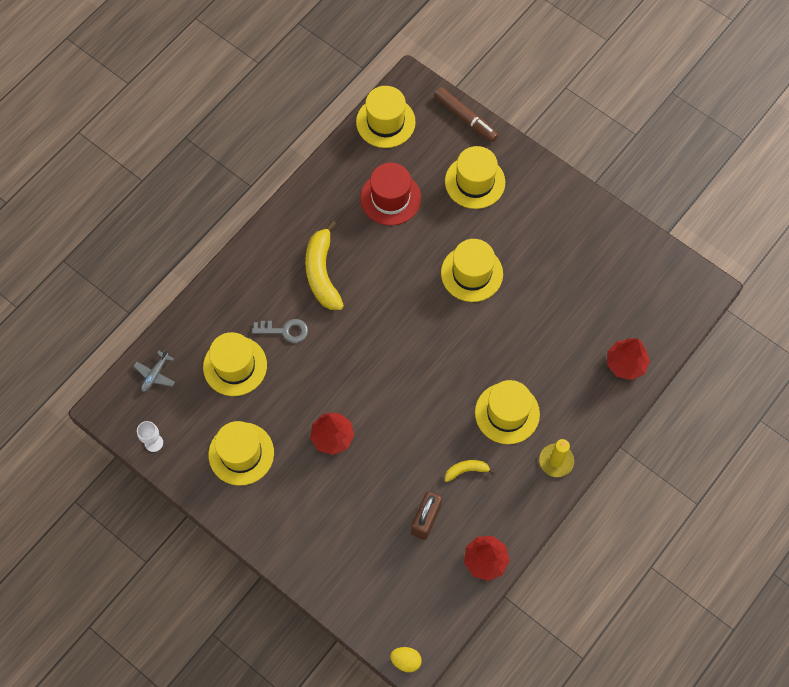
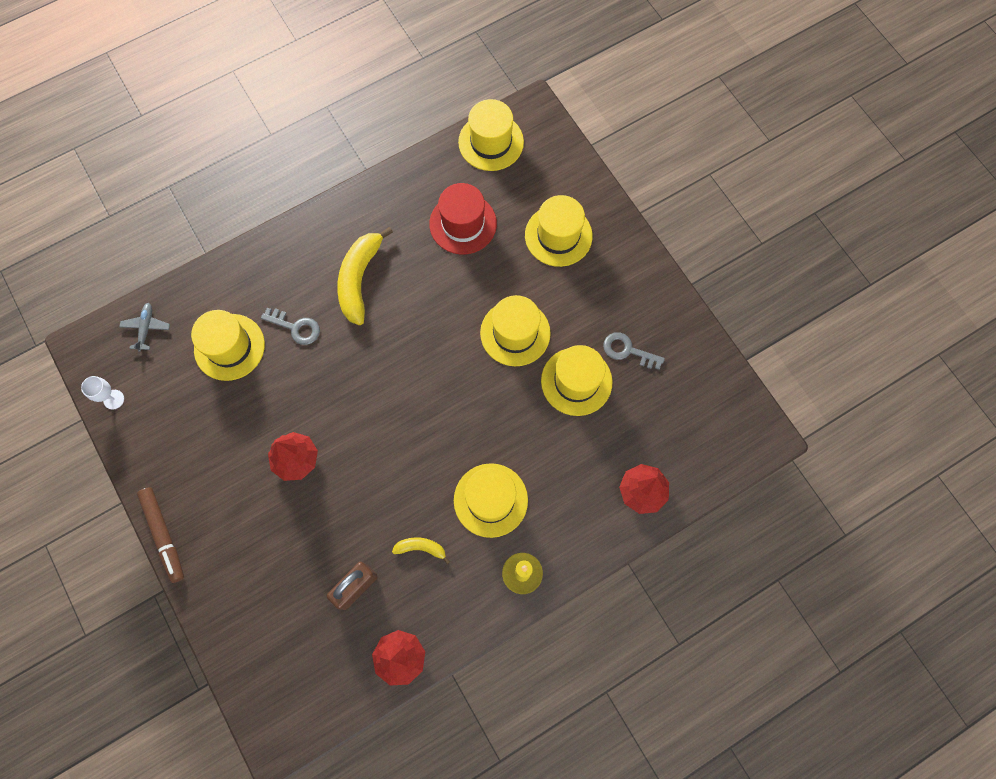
camera: 20 degrees right, 5 degrees up
(155, 374) = (146, 328): grey plane -> grey plane turned 135 degrees clockwise
(241, 453) = (195, 443): yellow hat -> yellow hat (576, 381)
(406, 660) = (269, 738): yellow egg -> none
(465, 118) = (576, 164): brown marker -> brown marker (164, 535)
(570, 256) = (628, 351): none -> grey key

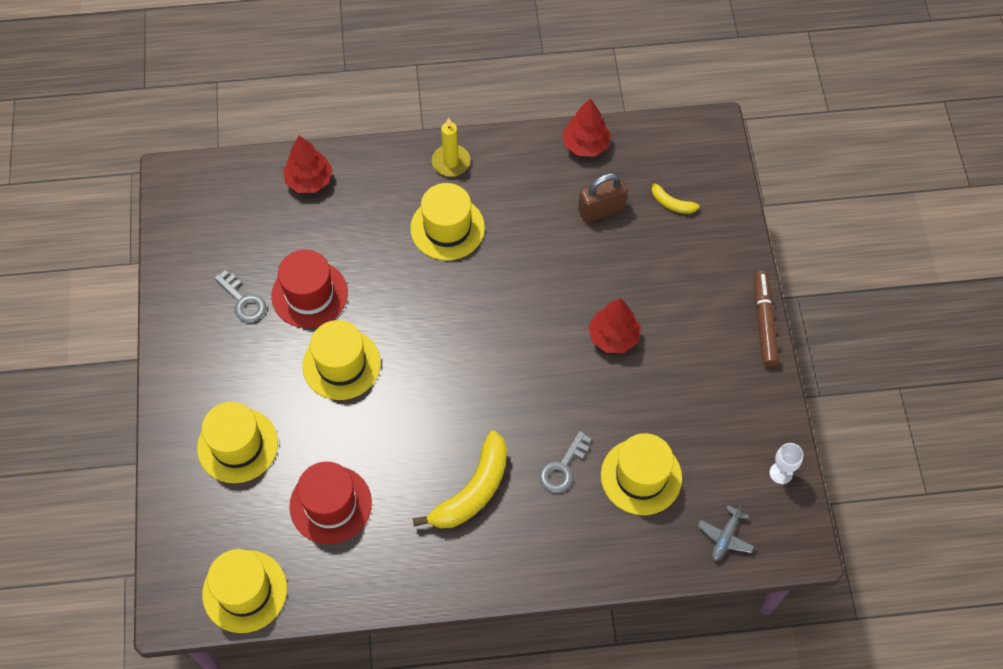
camera: 155 degrees left, 10 degrees down
(295, 327) = (563, 467): grey key -> grey key turned 105 degrees counterclockwise
(421, 548) = (529, 216): yellow banana -> yellow banana (671, 203)
(576, 381) = (309, 294): yellow hat -> red hat

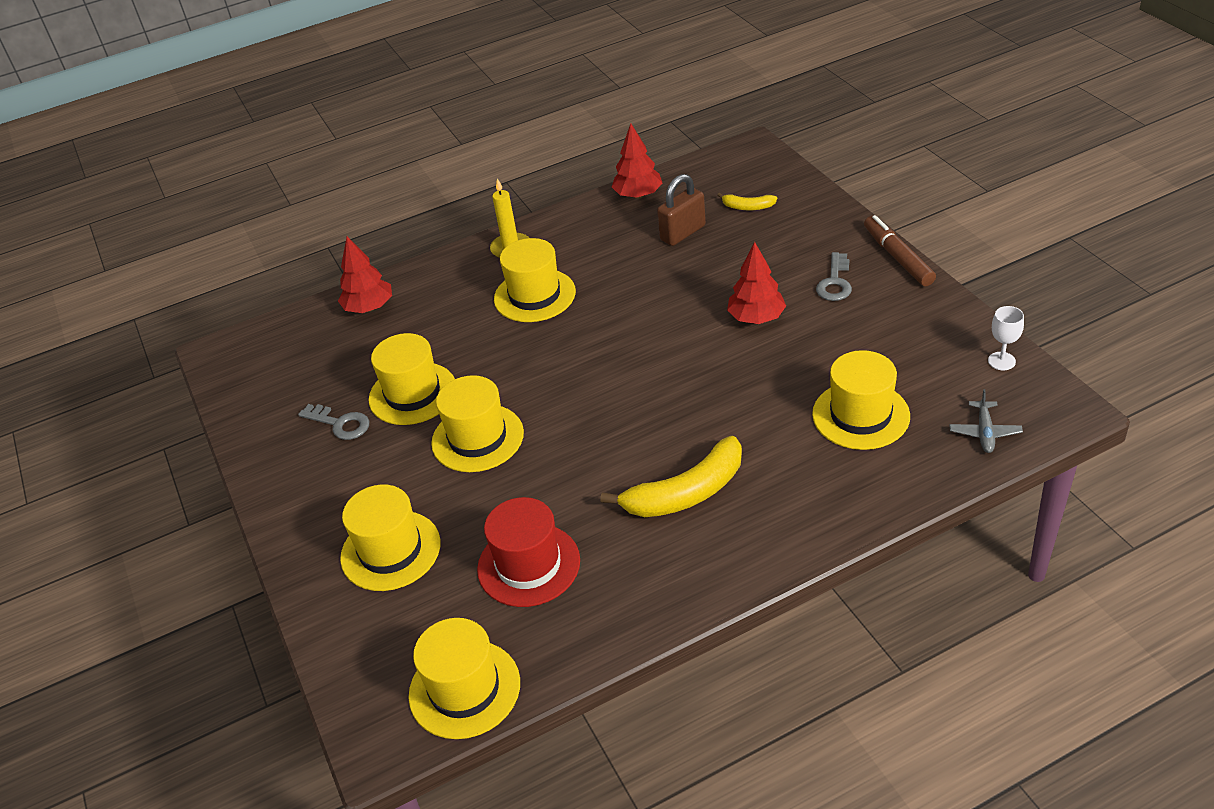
camera: 15 degrees left, 20 degrees down
(309, 294) = (413, 393): red hat -> yellow hat
(473, 491) = (686, 493): yellow banana -> yellow banana turned 45 degrees clockwise
(563, 467) = (772, 437): grey key -> grey key (835, 282)

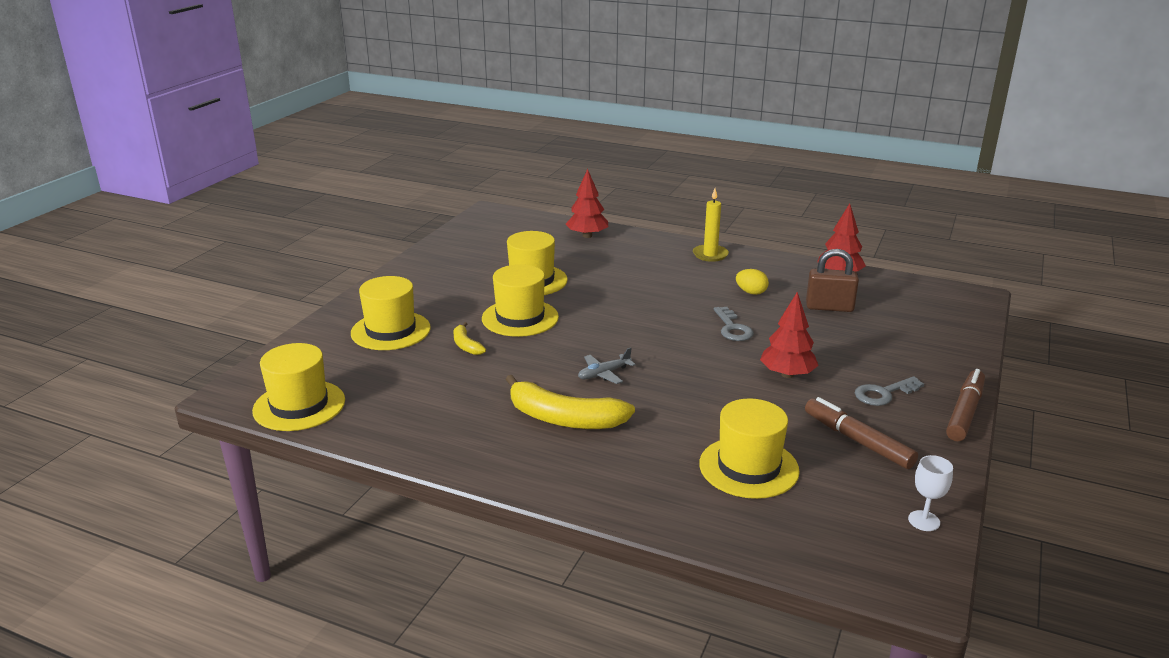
camera: 45 degrees right, 15 degrees down
(340, 424) = (477, 270): grey key -> grey key (732, 328)
(528, 565) = (427, 384): red hat -> none
(534, 295) = (678, 281): yellow hat -> none
(607, 262) = (751, 292): none -> yellow egg
(747, 207) = (903, 321): yellow banana -> yellow banana (466, 345)
(881, 335) = (857, 441): none -> brown marker
(984, 432) = (818, 545): grey plane -> grey plane (604, 374)

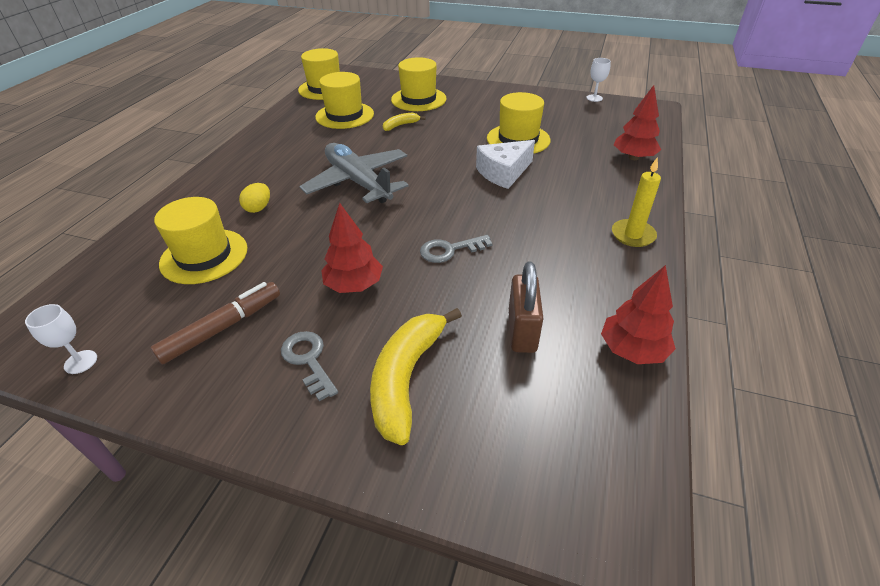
camera: 85 degrees right, 15 degrees up
(449, 233) = (594, 98): none -> white goblet
(520, 318) = (447, 140): yellow hat -> yellow hat (344, 115)
(564, 418) = (295, 170): yellow banana -> yellow banana (406, 378)
(601, 294) = (503, 172): none -> white cheese
(604, 374) = (358, 182): grey plane -> grey plane, size x2.29
(751, 292) = (541, 265): yellow egg -> yellow egg (258, 208)
(964, 412) = (255, 437): brown marker -> none

